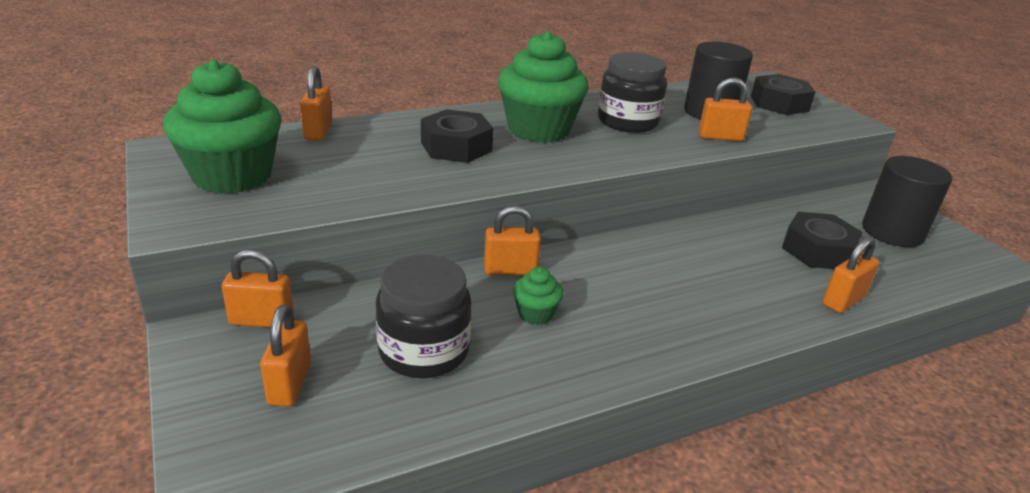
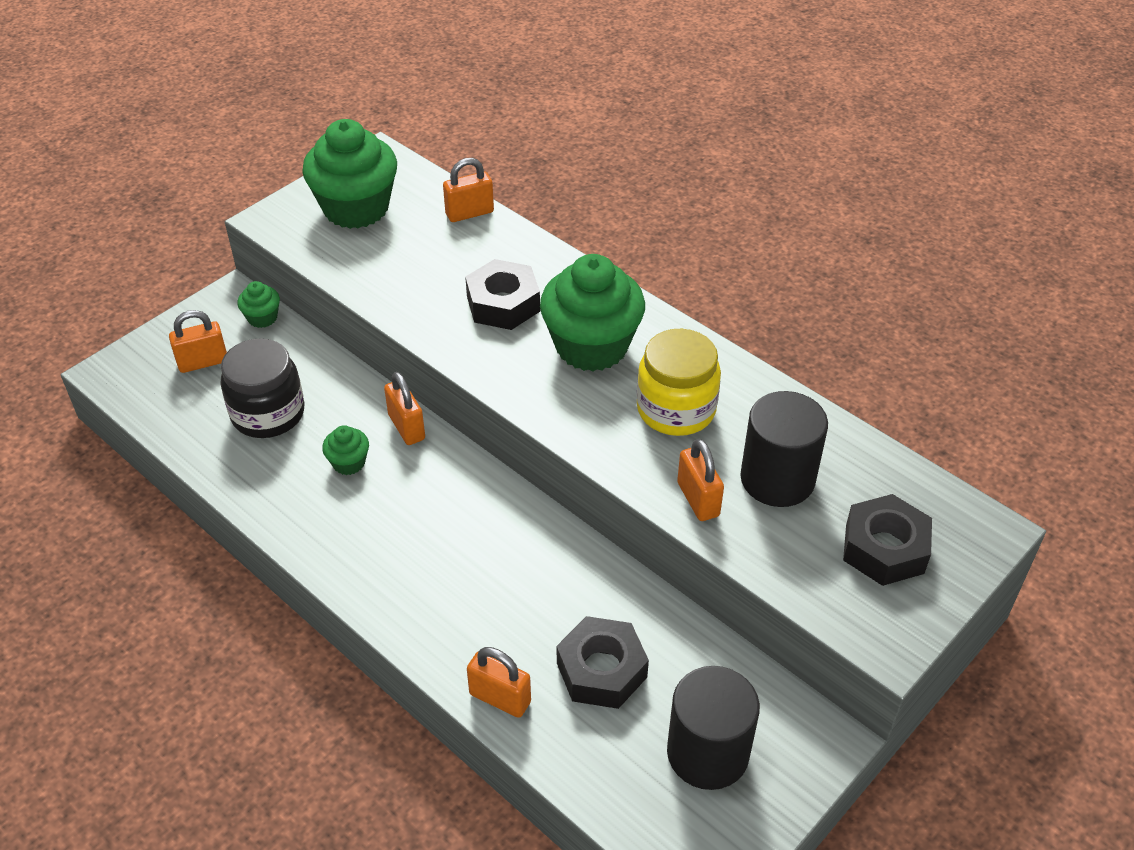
camera: 70 degrees right, 15 degrees up
(262, 320) = (262, 318): orange padlock -> green cupcake
(628, 122) = (676, 409): black jar -> yellow jar

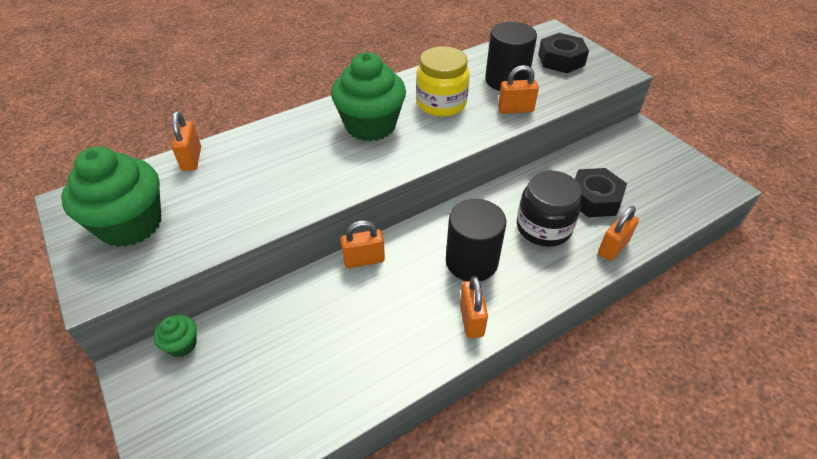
camera: 75 degrees left, 0 degrees up
(203, 362) = (214, 402): orange padlock -> orange padlock (471, 320)
(268, 413) = (308, 352): black jar -> black jar (543, 228)
(349, 463) = (387, 301): green cupcake -> none
(503, 304) = (306, 158): black nut -> none
(707, 753) = (649, 169): black cylinder -> black cylinder (471, 261)

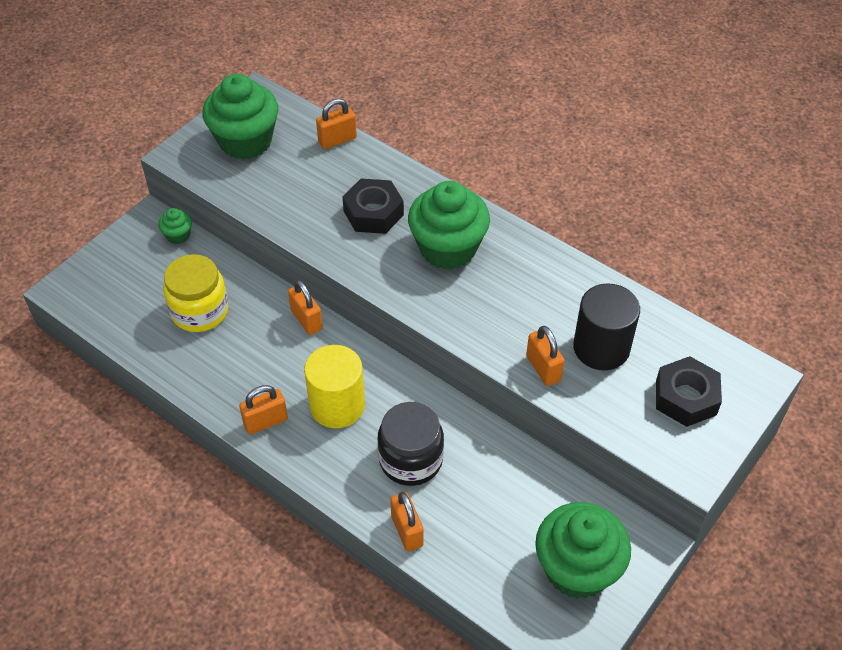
camera: 70 degrees right, 5 degrees up
(441, 103) = (519, 296): yellow jar -> yellow jar (200, 311)
(471, 261) = (337, 405): black cylinder -> yellow cylinder
(594, 199) = (480, 503): black nut -> black nut (373, 213)
(613, 247) = (407, 531): orange padlock -> orange padlock turned 45 degrees clockwise
(657, 166) = (577, 569): none -> green cupcake

